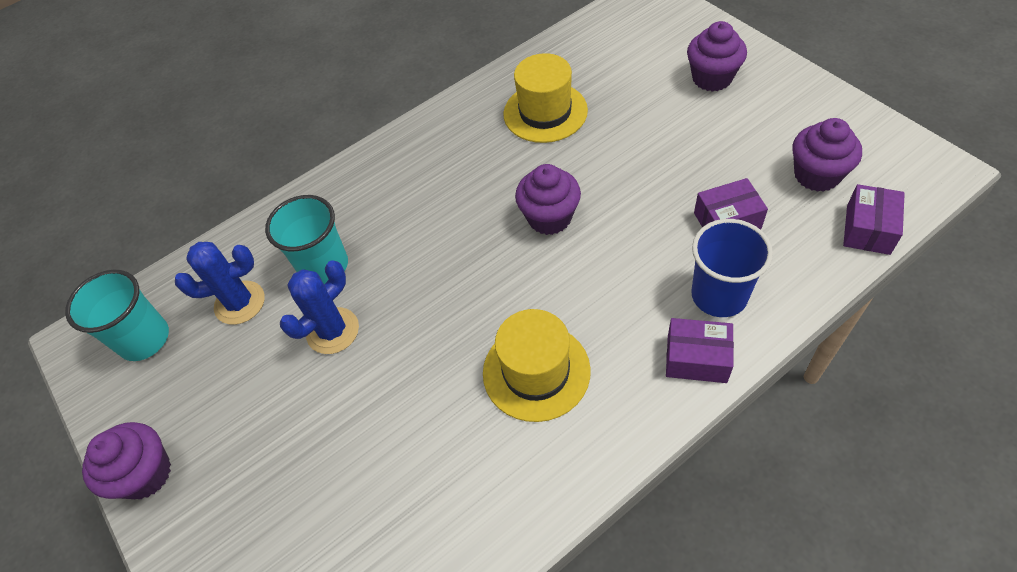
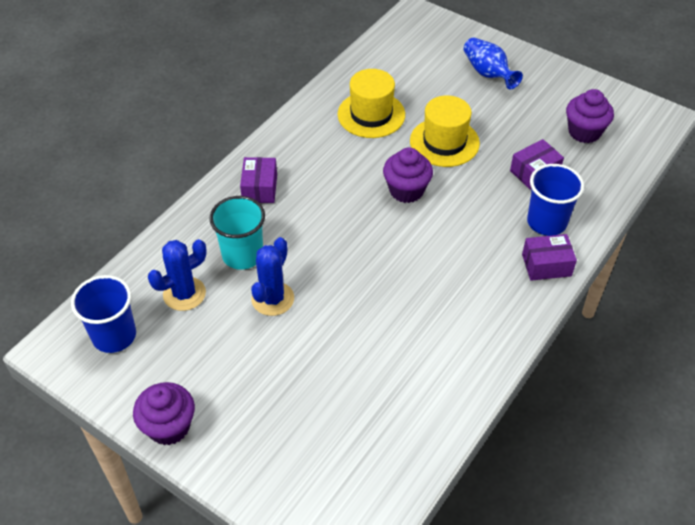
camera: 25 degrees left, 5 degrees down
(144, 339) = (114, 335): turquoise cup -> blue cup
(536, 371) = (440, 295): yellow hat -> yellow hat (444, 142)
(712, 78) = (488, 73): purple cupcake -> blue vase
(868, 229) = (629, 163): purple box -> purple box (259, 188)

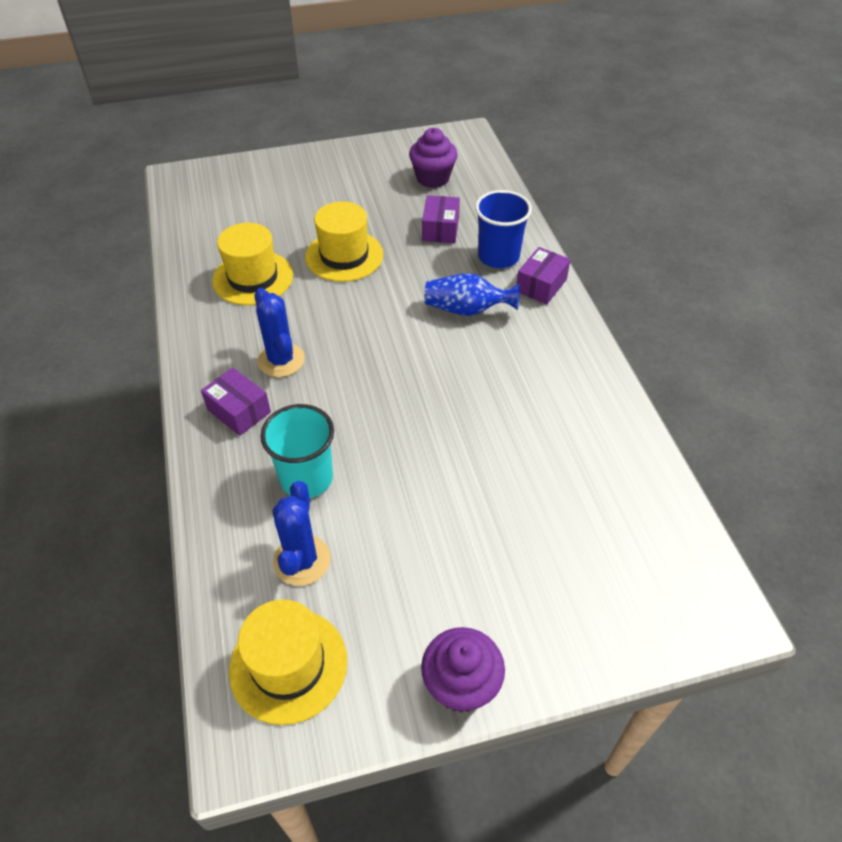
camera: 50 degrees left, 0 degrees up
(114, 335) = (288, 665): blue cup -> yellow hat
(272, 299) = (387, 488): blue cactus -> blue cactus (281, 360)
(406, 190) = (368, 313): purple cupcake -> none
(488, 73) = (304, 184): blue vase -> blue vase (467, 310)

